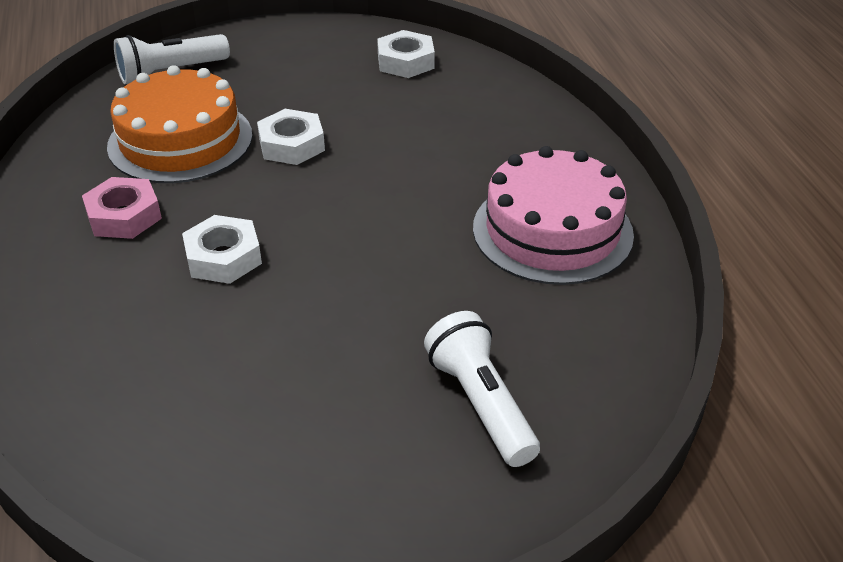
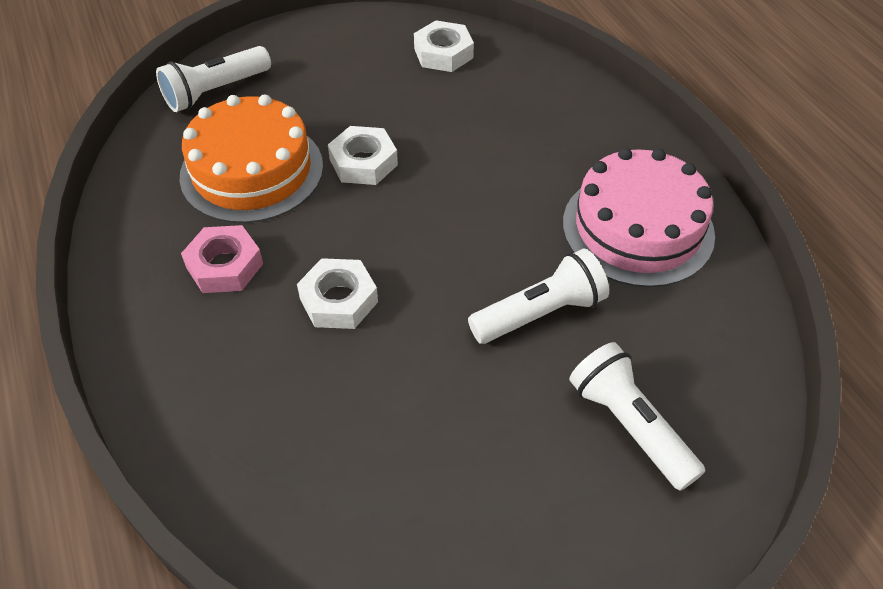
camera: 10 degrees left, 10 degrees up
(423, 293) = (540, 313): none -> white flashlight

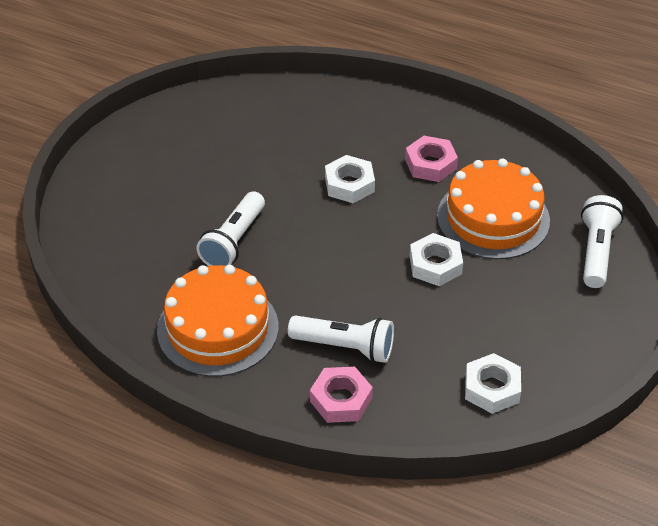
camera: 140 degrees right, 5 degrees down
(574, 109) = (341, 399): none -> pink nut
(629, 425) = (141, 216): white flashlight -> white flashlight (345, 347)
(637, 228) = (218, 328): pink cake -> orange cake

